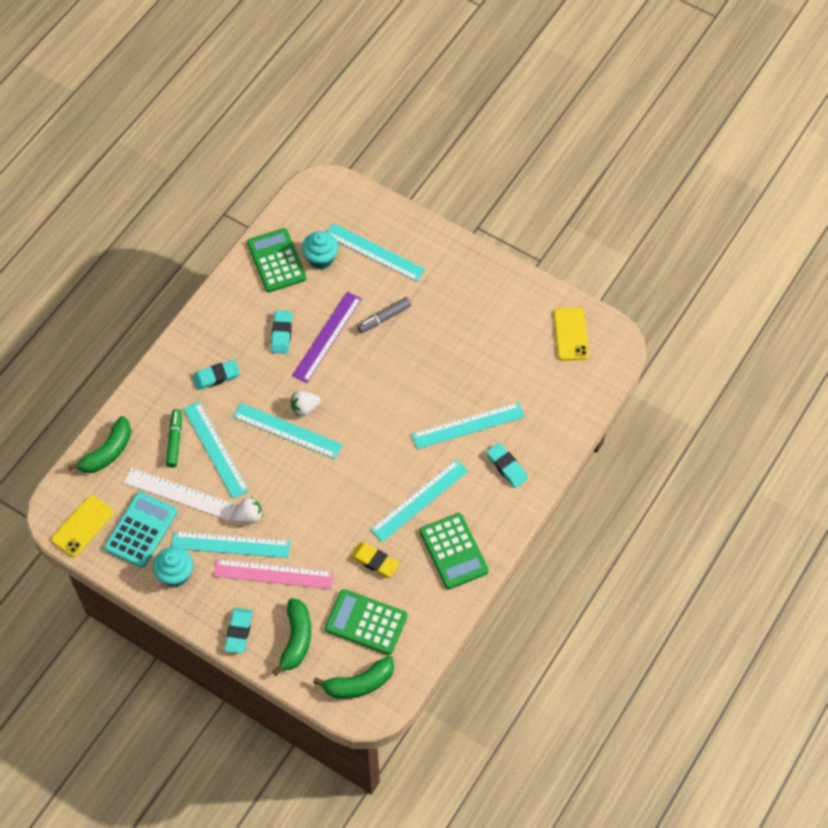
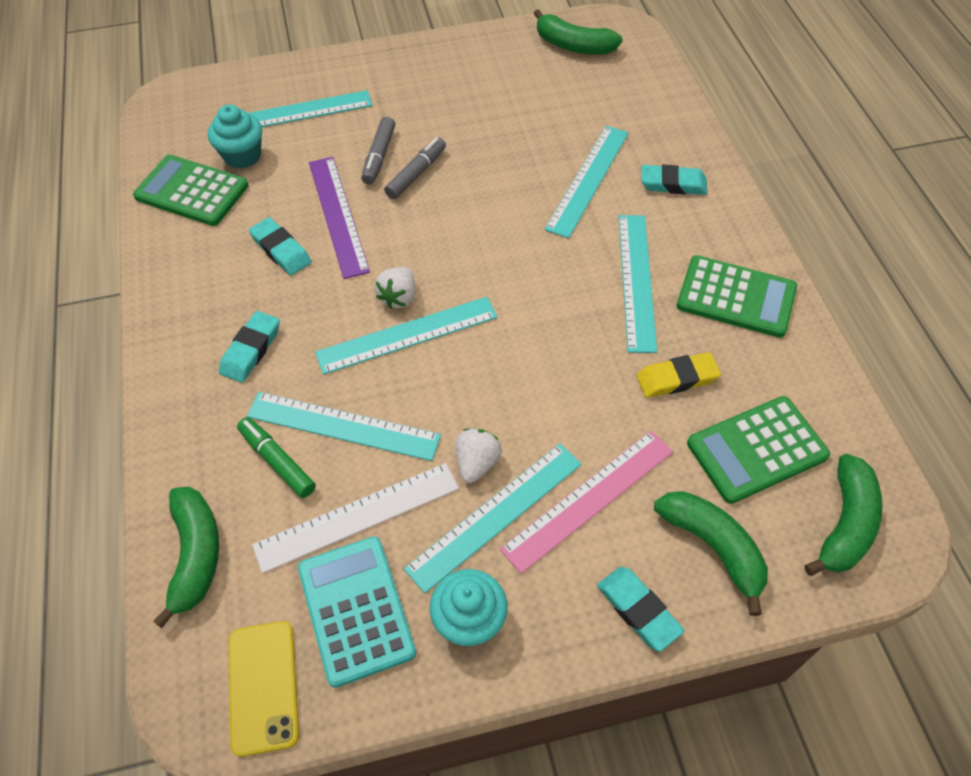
camera: 45 degrees left, 5 degrees down
(390, 345) = (416, 174): none -> grey marker
(571, 334) = (573, 46): yellow phone -> green banana

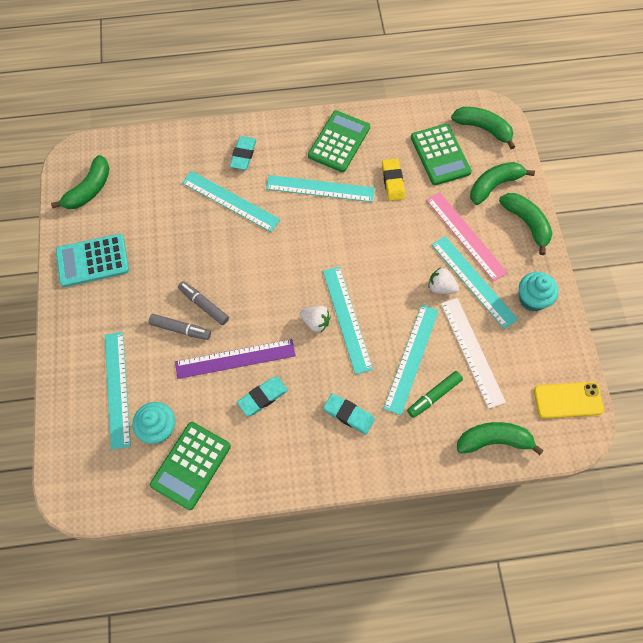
camera: 85 degrees left, 10 degrees up
(356, 610) = (526, 354): turquoise calculator -> turquoise calculator (92, 261)
(638, 610) = (526, 223): turquoise eraser -> green banana

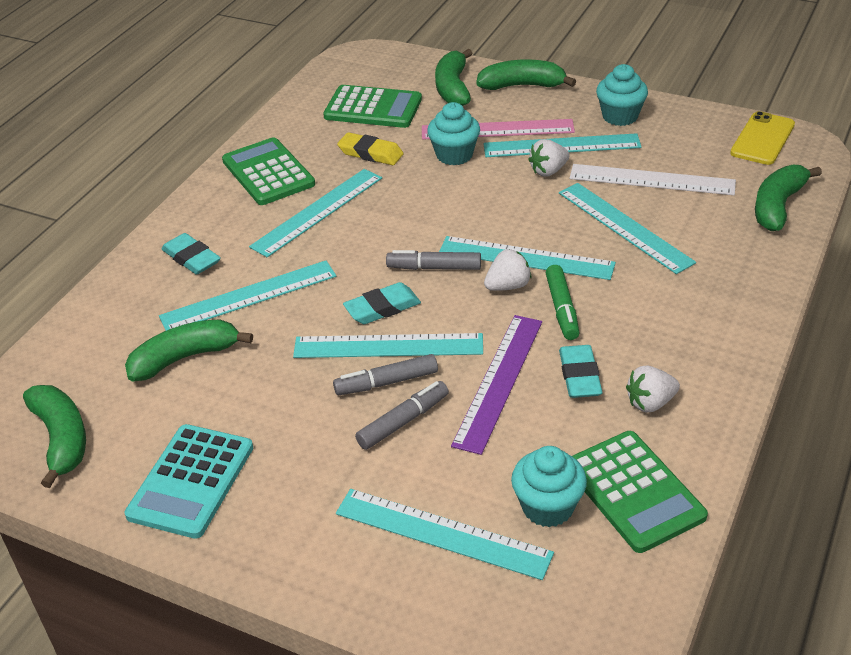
camera: 55 degrees left, 25 degrees down
(231, 290) = (388, 346): none -> turquoise ruler
(262, 444) = (650, 403): none -> white strawberry
(308, 275) = (434, 267): none -> grey marker
(348, 415) = (664, 306): turquoise eraser -> turquoise eraser (382, 308)
(422, 227) = (454, 155): none -> turquoise cupcake
(434, 396) = (688, 228): green marker -> green marker (562, 309)
(483, 129) = (373, 68): green banana -> green banana (185, 358)

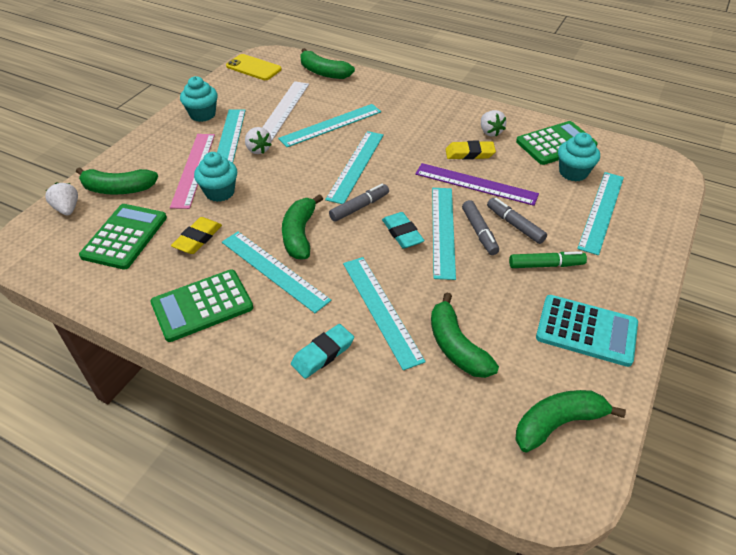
camera: 90 degrees left, 5 degrees up
(434, 267) = (359, 207): grey marker -> grey marker turned 135 degrees counterclockwise
(508, 286) = (384, 175): white strawberry -> white strawberry (67, 209)
(522, 86) = (136, 153): green banana -> green banana (300, 234)
(562, 309) = (409, 155): green marker -> green marker (546, 265)
(580, 376) = (469, 153): turquoise eraser -> yellow eraser

